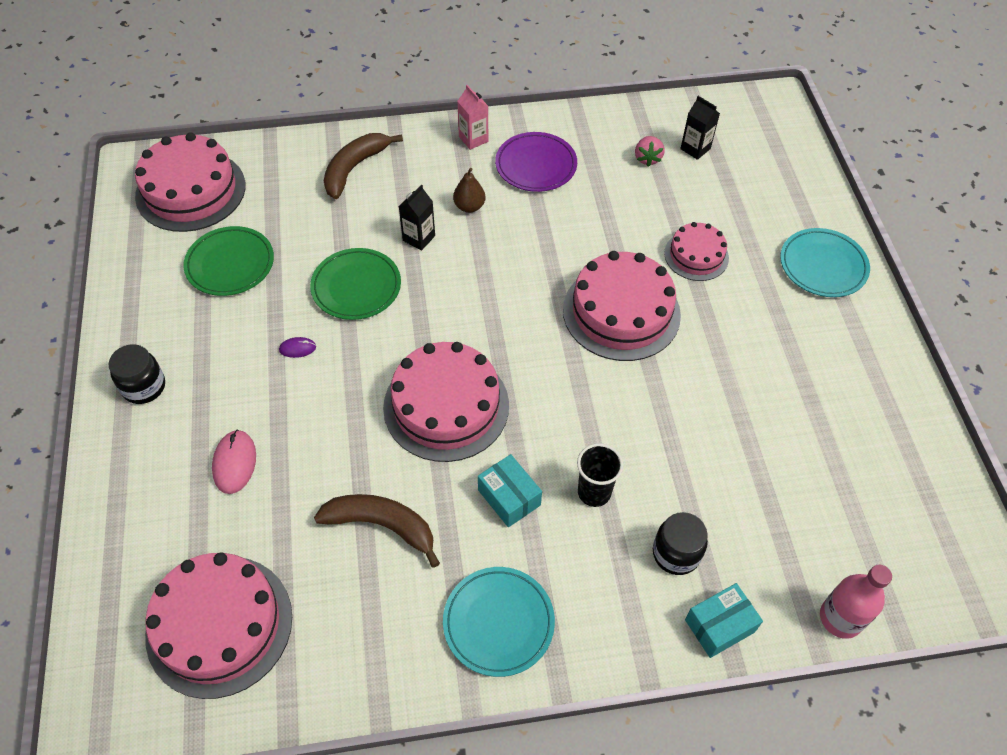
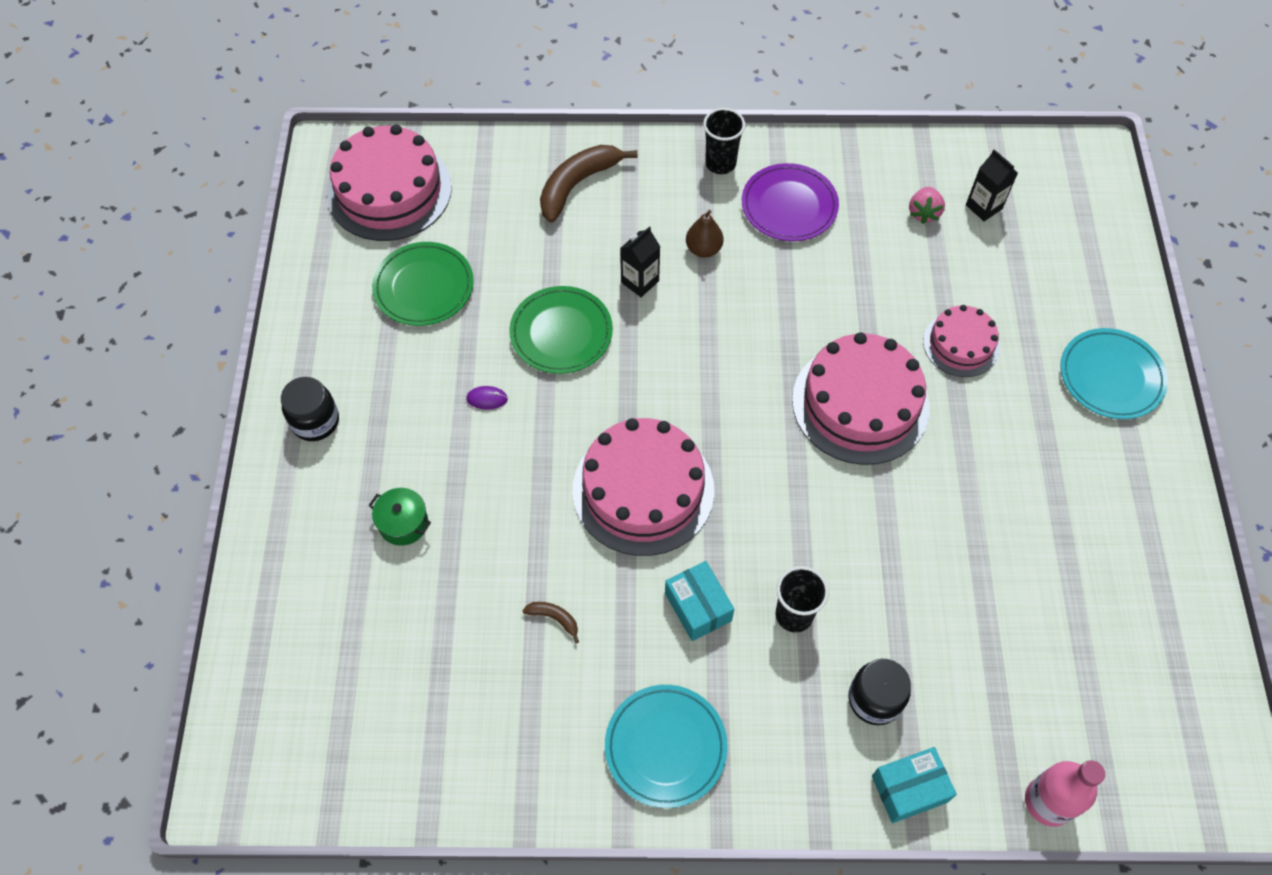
camera: 10 degrees right, 5 degrees up
(219, 625) = (368, 703): pink cake -> none
(234, 463) = (403, 523): pink mouse -> green pot
(382, 525) = (554, 618): brown banana -> brown banana, size x0.44
(473, 139) = (720, 163): pink carton -> black cup

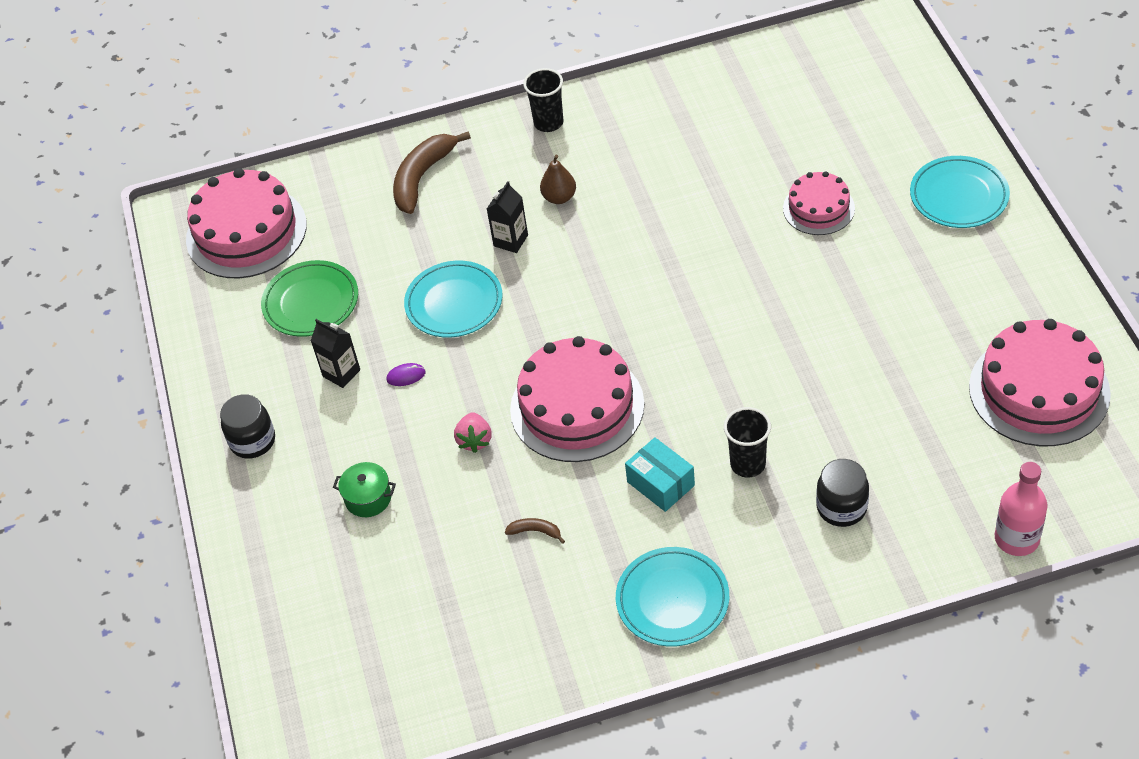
camera: 10 degrees left, 10 degrees down
(561, 333) = (454, 303): green plate -> turquoise plate
(789, 206) = (624, 140): purple plate -> none
(860, 403) = (746, 281): pink cake -> pink cake (1039, 390)
(909, 789) = (895, 566): turquoise box -> none
(923, 213) = (748, 112): pink strawberry -> pink strawberry (475, 440)
(983, 207) = (800, 92): black carton -> black carton (341, 373)

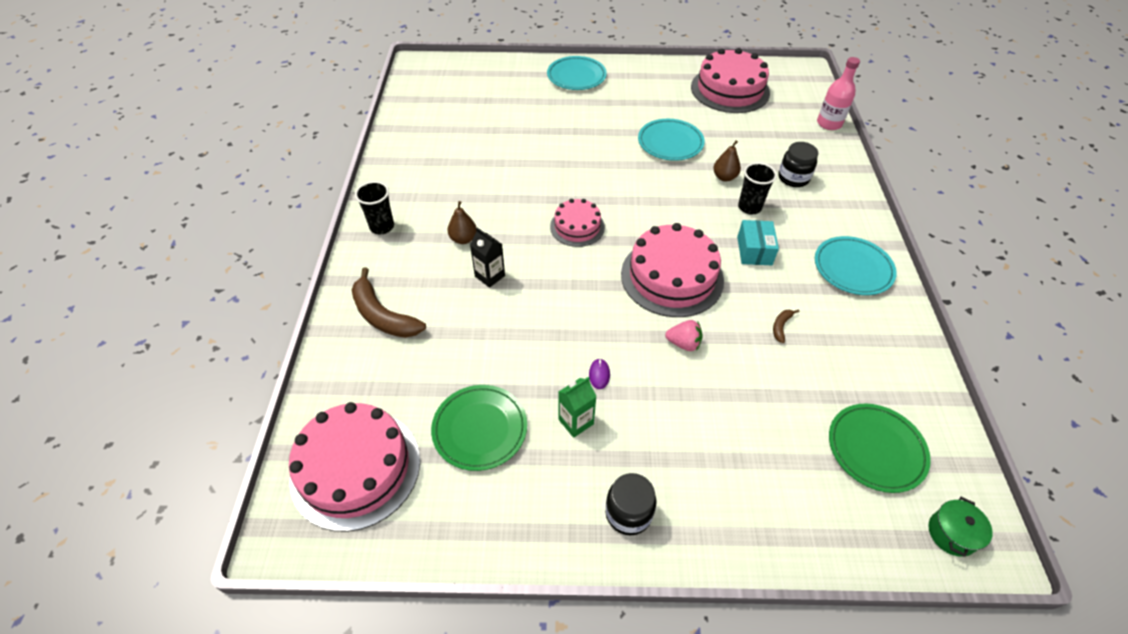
camera: 80 degrees left, 0 degrees up
(341, 373) = (576, 422): black carton -> green carton
(368, 498) = (722, 430): green pot -> green pot (951, 533)
(384, 644) = (876, 449): none -> green plate
(454, 303) = (536, 325): turquoise plate -> turquoise plate (670, 143)
(660, 483) = (754, 251): turquoise box -> turquoise box turned 60 degrees counterclockwise
(801, 424) = (724, 177): none -> brown pear
(818, 208) = (553, 126): pink cake -> pink cake (577, 227)

